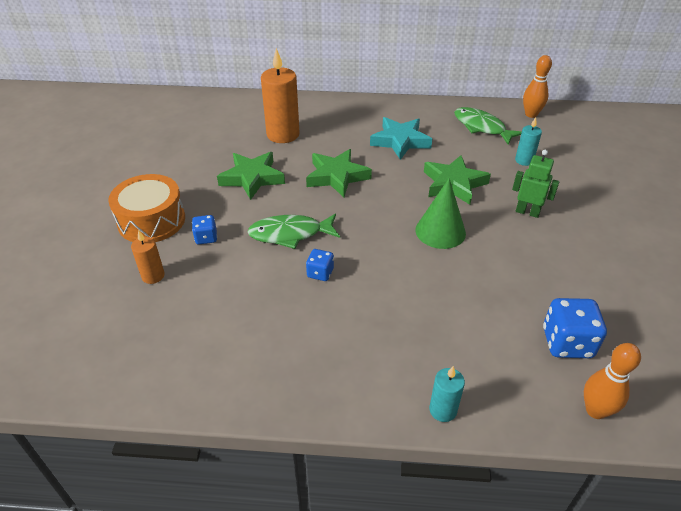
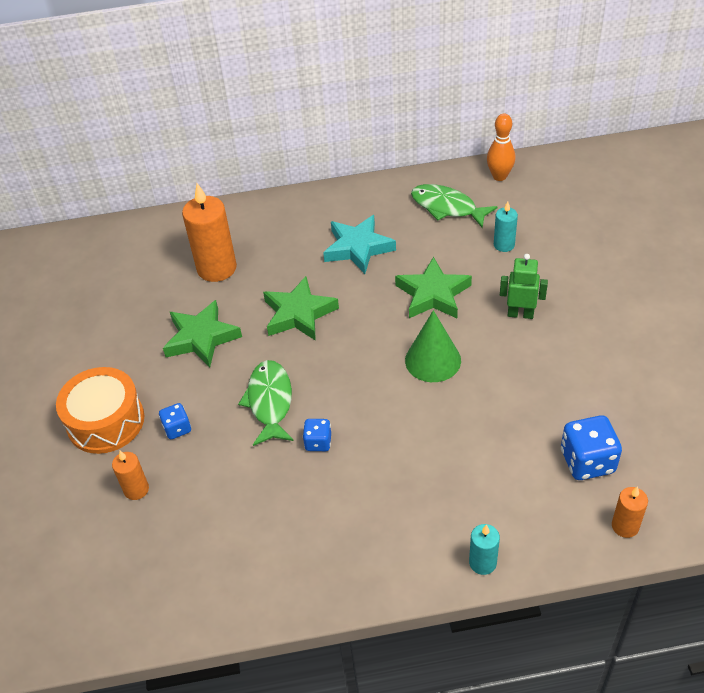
camera: 10 degrees left, 5 degrees up
(290, 234) = (270, 402): green fish -> green fish turned 105 degrees clockwise
(595, 410) = (625, 526): orange bowling pin -> orange candle

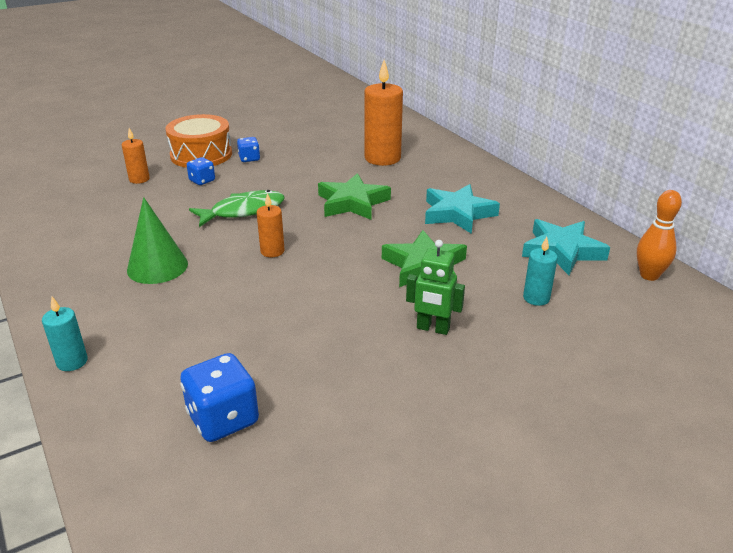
camera: 65 degrees right, 15 degrees down
(201, 338) = (301, 169): green star -> none
(318, 442) = (204, 242): blue dice -> blue dice (249, 158)
(433, 360) = (331, 283): green cone -> green cone (157, 267)
(447, 207) = (562, 251): green fish -> turquoise star
(520, 314) = (433, 328): green robot -> green robot turned 120 degrees clockwise
(625, 526) = (128, 468): orange candle -> orange candle (272, 251)

